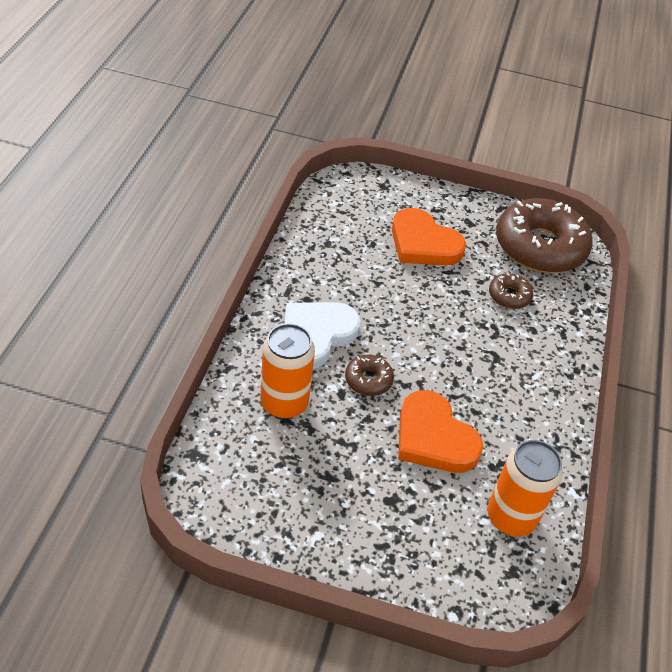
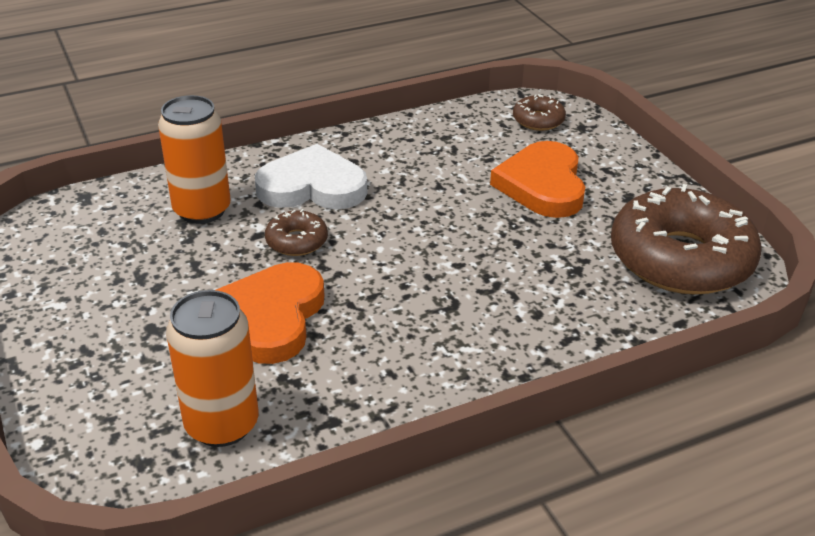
camera: 55 degrees right, 10 degrees down
(509, 296) = (561, 273): brown donut -> brown donut (538, 120)

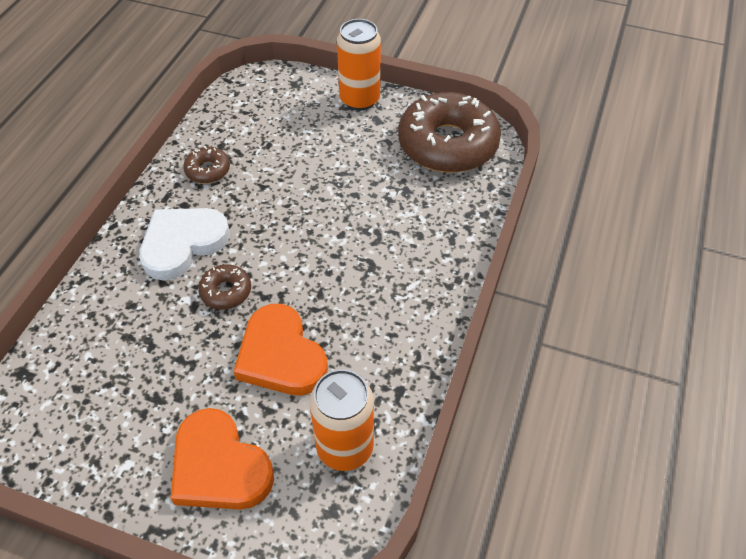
camera: 45 degrees left, 15 degrees up
(202, 210) = (130, 317): orange can -> orange can (359, 99)
(538, 120) = (263, 95): brown donut -> brown donut (208, 170)
(542, 185) = (322, 143): orange heart -> orange heart (219, 466)

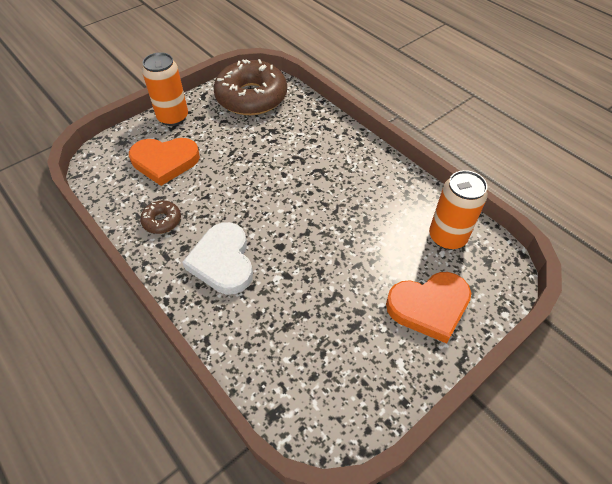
camera: 60 degrees left, 0 degrees up
(226, 291) = (287, 252): brown donut -> none
(281, 356) = (361, 242): orange heart -> orange heart (165, 162)

